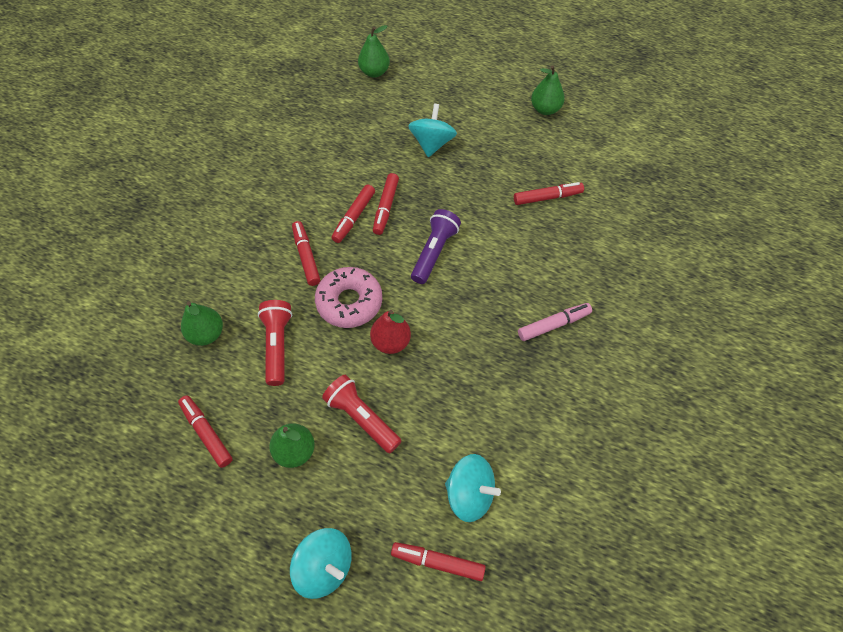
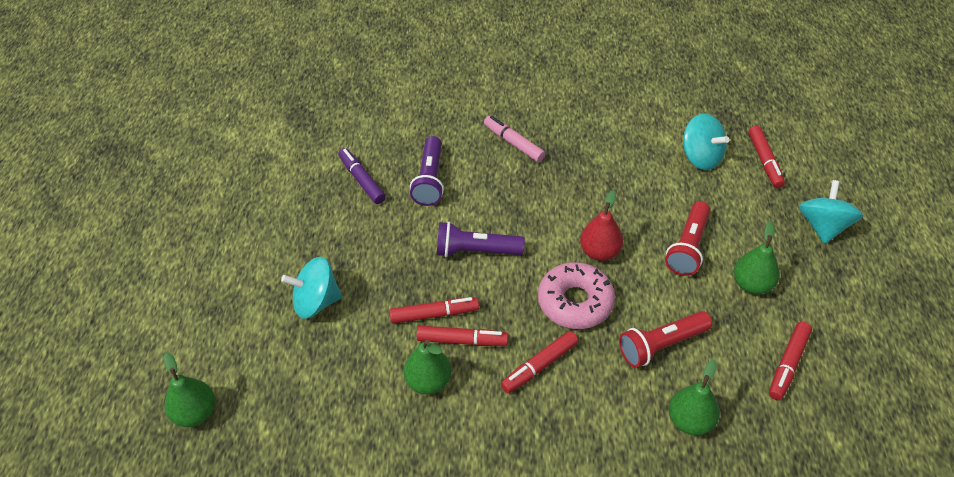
camera: 110 degrees left, 10 degrees down
(470, 494) = (700, 157): turquoise spinning top -> turquoise spinning top turned 135 degrees clockwise
(529, 244) = (430, 180): none -> purple flashlight
(545, 109) = (225, 211): green pear -> green pear (428, 381)
(547, 197) = (362, 180): red marker -> purple marker

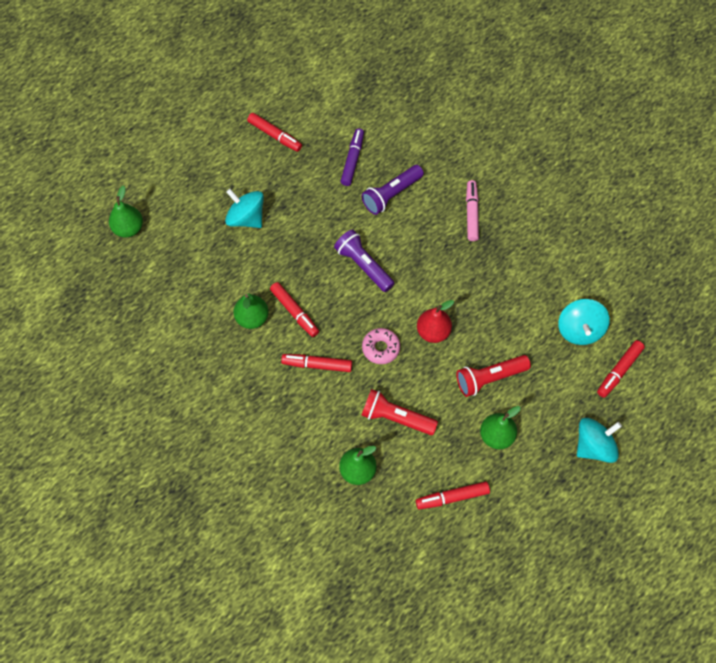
camera: 45 degrees right, 15 degrees up
(434, 314) = (297, 283): red marker -> red marker (275, 136)
(575, 302) = (381, 348): pink donut -> pink donut, size x0.63

